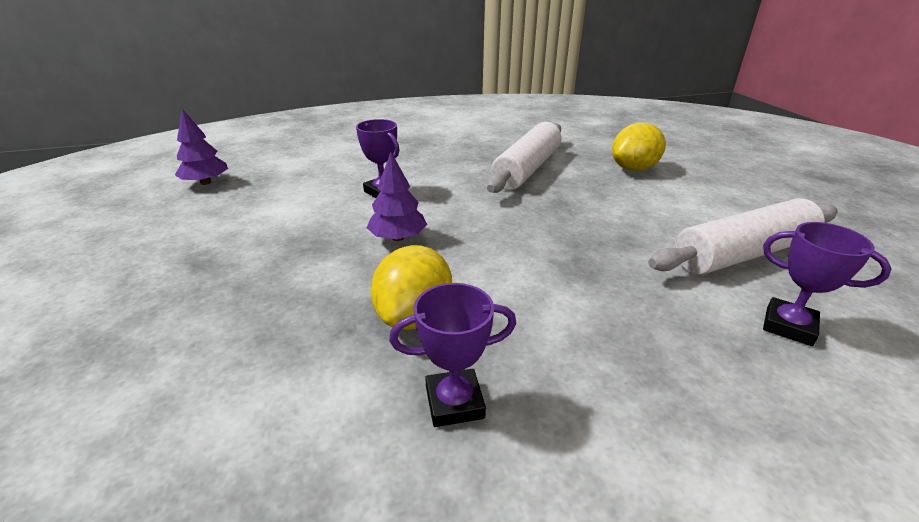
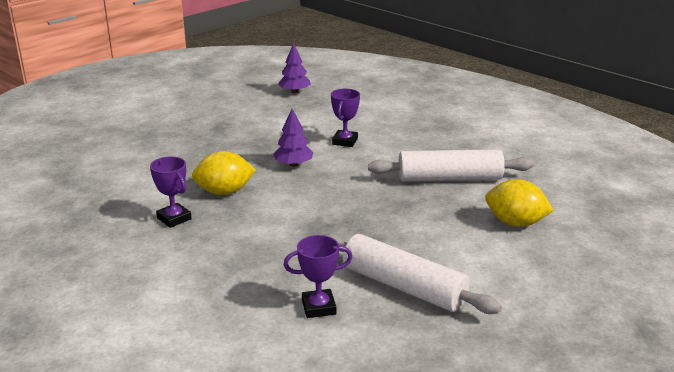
camera: 60 degrees right, 5 degrees down
(788, 326) = (318, 307): purple trophy -> purple trophy turned 75 degrees clockwise

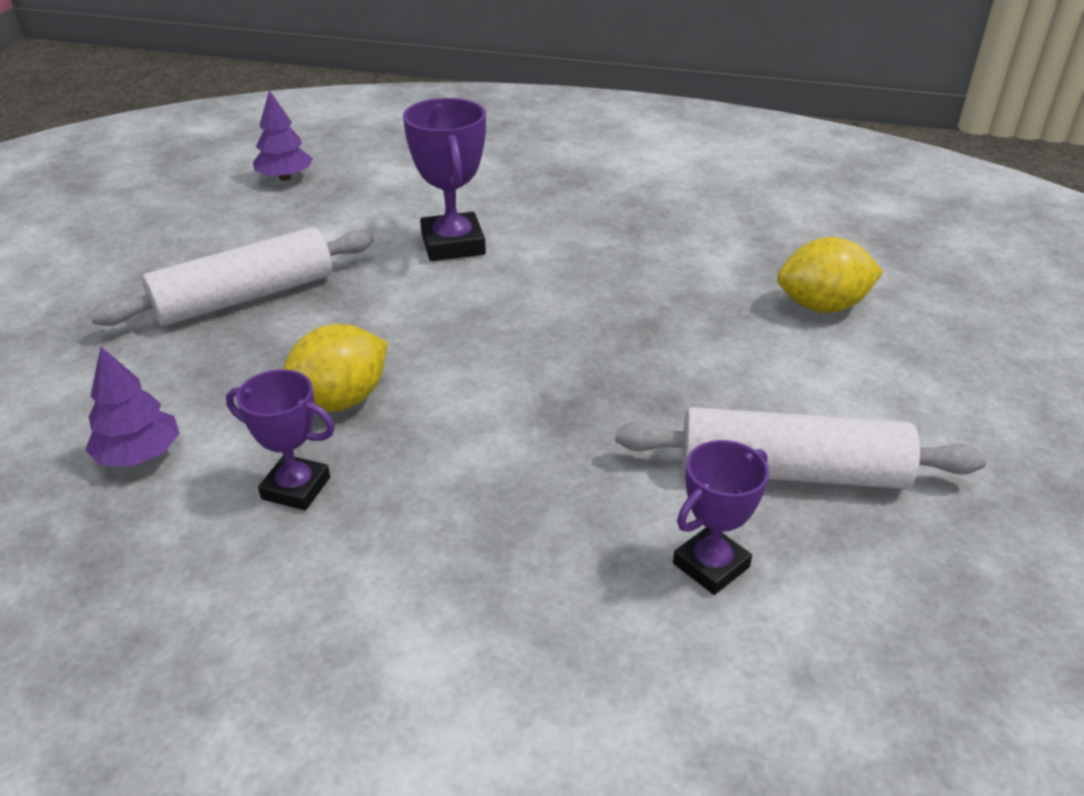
camera: 30 degrees left, 10 degrees up
(293, 164) = (410, 310): purple tree -> purple tree (139, 455)
(345, 141) = (453, 244): purple trophy -> purple trophy, size x1.53
(449, 179) = (666, 262): white rolling pin -> white rolling pin (245, 297)

